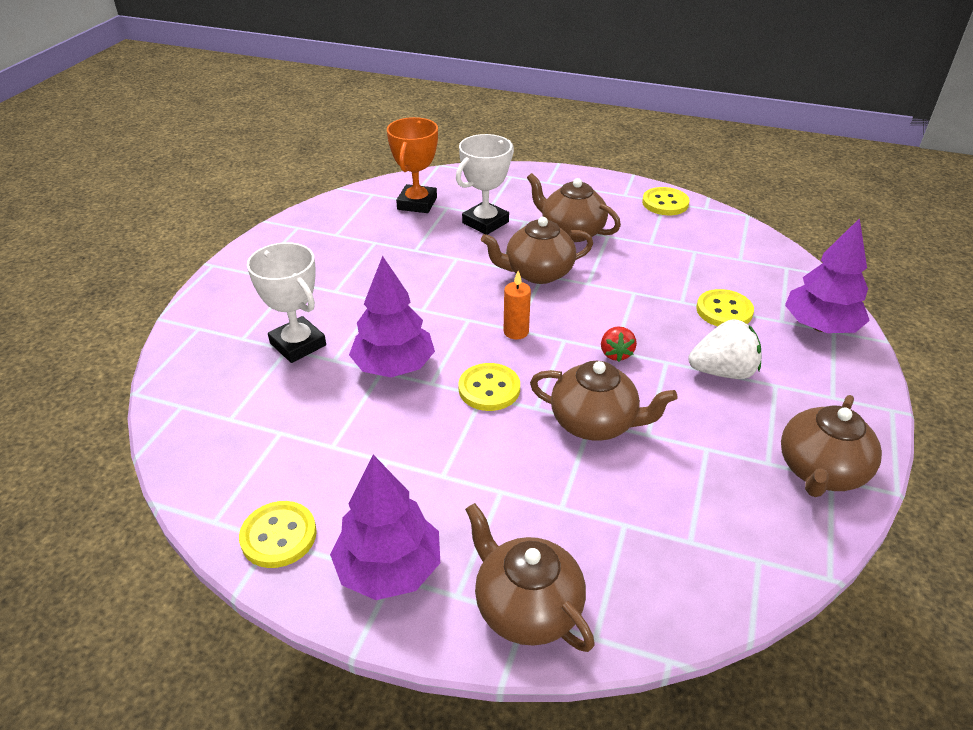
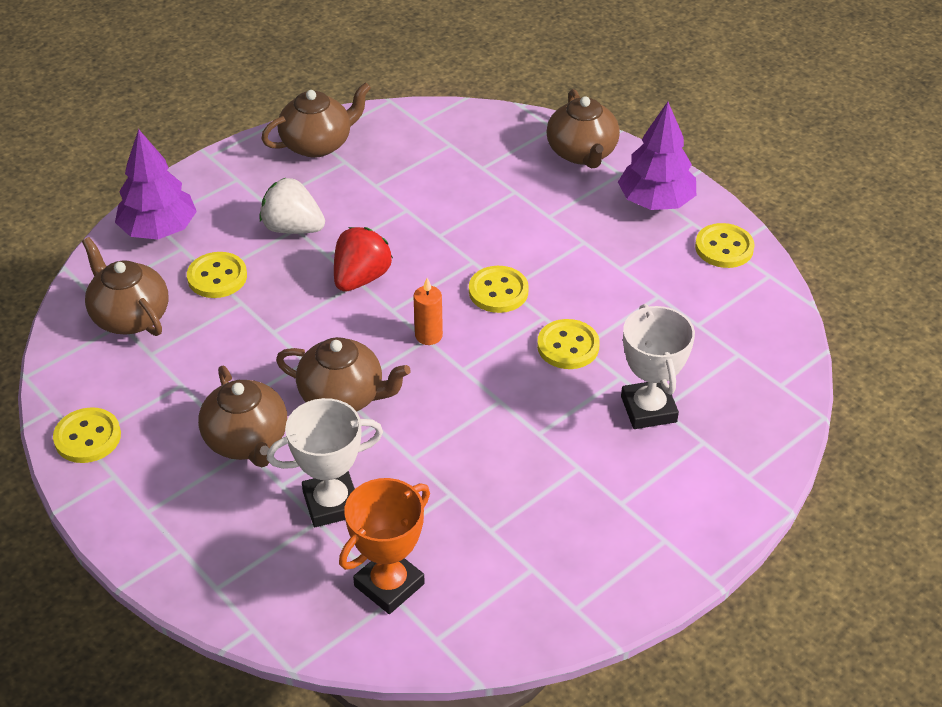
camera: 150 degrees left, 5 degrees up
(394, 366) = (568, 346): purple tree -> yellow button
(594, 423) = (438, 232): brown teapot -> brown teapot (130, 316)
(616, 353) = (361, 278): red strawberry -> red strawberry, size x1.66

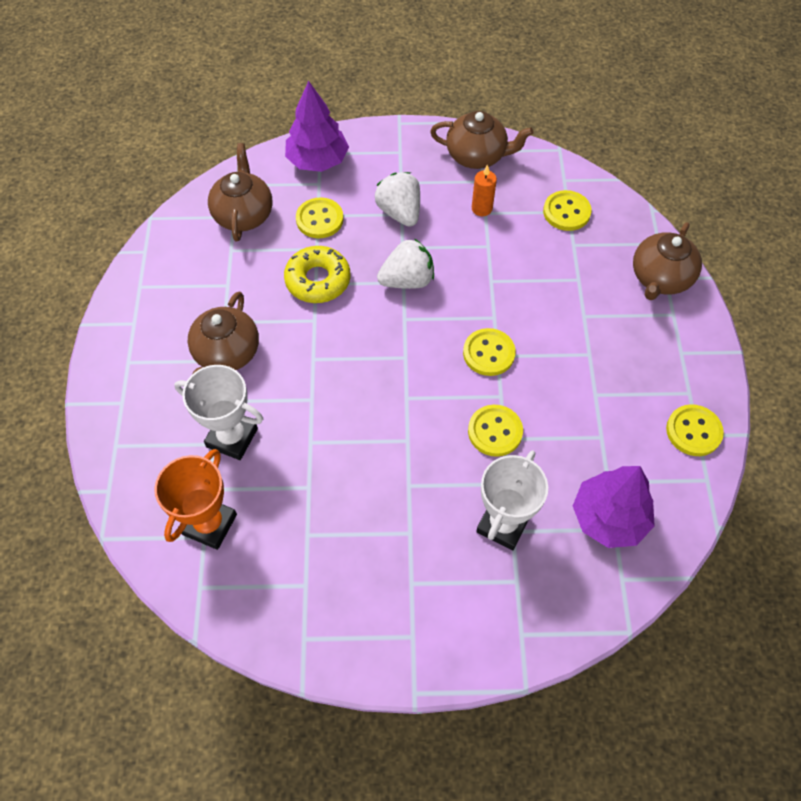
camera: 40 degrees right, 15 degrees up
(87, 437) = (144, 285): yellow button -> yellow button (566, 212)
(272, 327) = (318, 280): none -> yellow donut
(343, 396) = (312, 363): brown teapot -> none
(361, 278) = (407, 280): red strawberry -> white strawberry
(389, 585) = (210, 524): orange trophy -> orange trophy turned 60 degrees counterclockwise
(428, 335) = (409, 355): orange candle -> orange candle (482, 208)
(656, 202) = (677, 356): purple tree -> purple tree (609, 518)

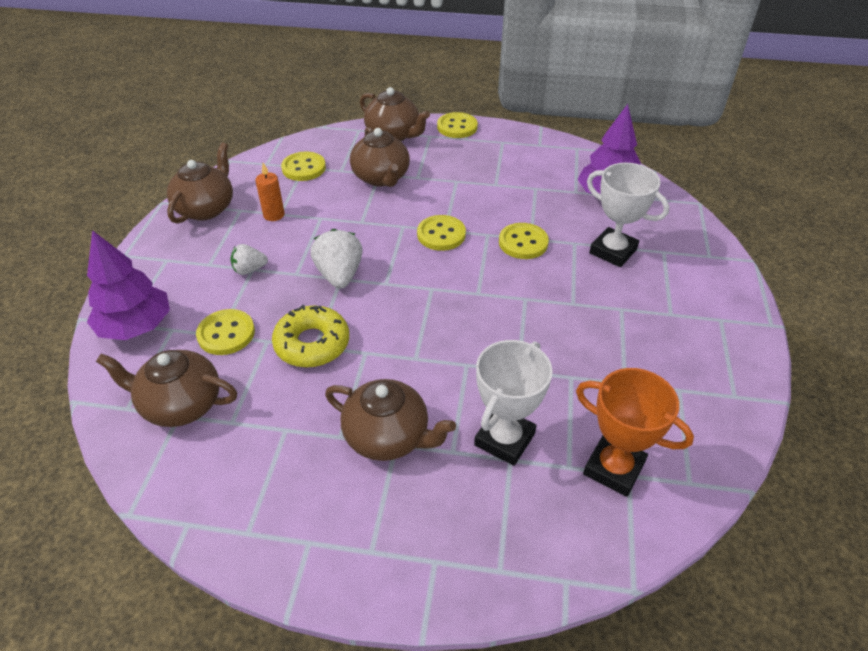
camera: 80 degrees left, 15 degrees down
(400, 212) = (249, 270): white strawberry -> white strawberry, size x0.60
(571, 283) = (381, 178): none -> brown teapot
(693, 431) = (536, 146): yellow button -> yellow button (457, 127)

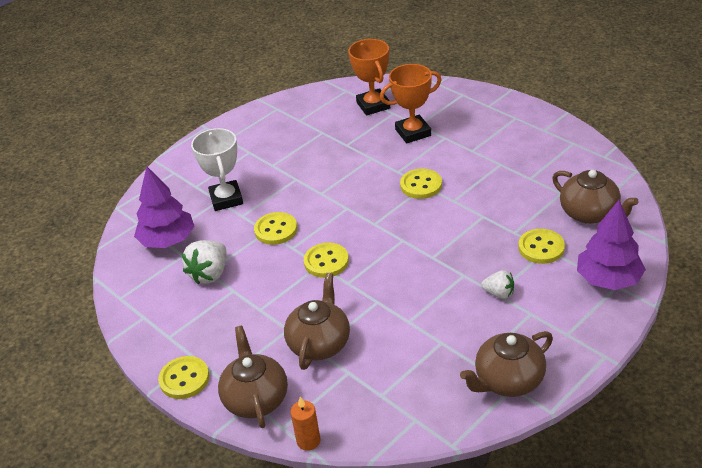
camera: 140 degrees left, 5 degrees down
(274, 215) = (447, 343): orange candle -> orange candle (308, 441)
(303, 168) = (382, 393): yellow button -> yellow button (421, 185)
(312, 344) = (484, 218): yellow donut -> none
(339, 275) = (431, 259): white strawberry -> white strawberry (210, 274)
(388, 437) = (473, 154): brown teapot -> none
(504, 439) = (413, 132): white trophy -> orange trophy

